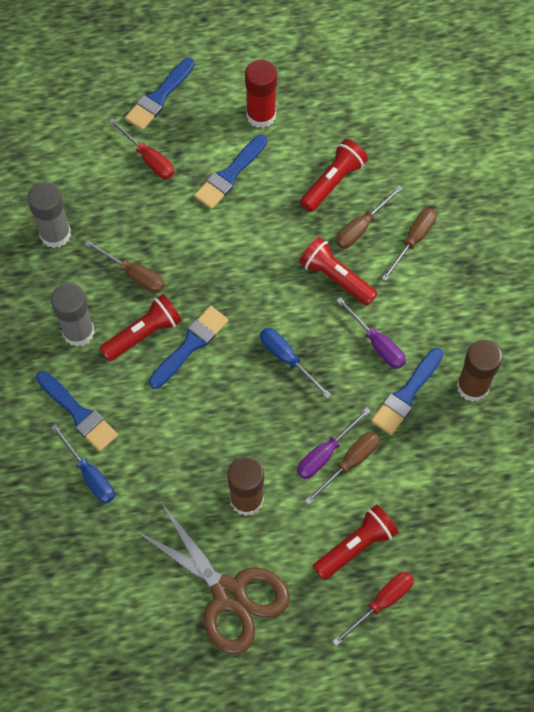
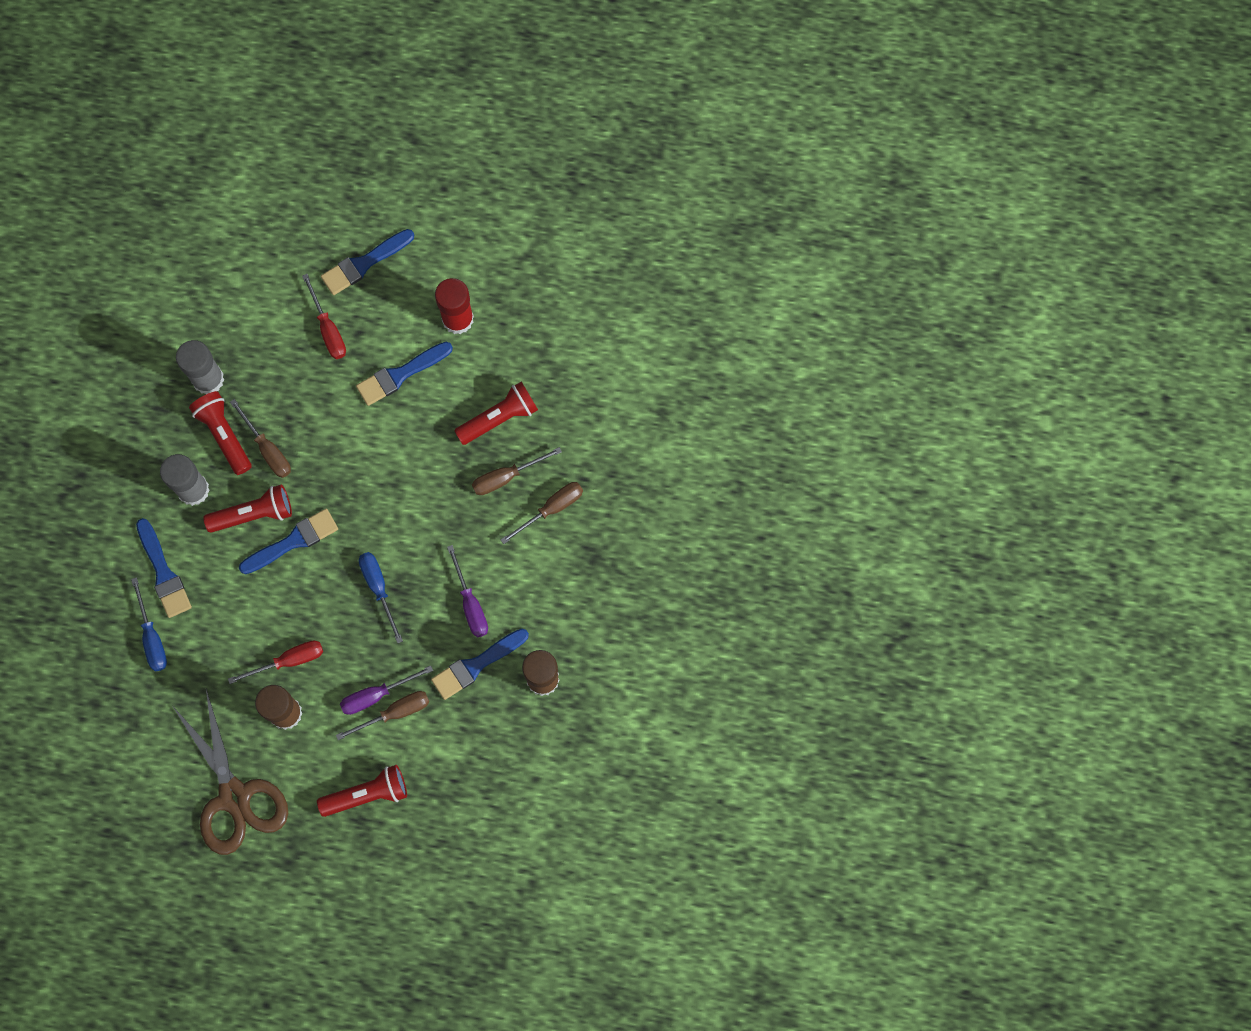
camera: 20 degrees right, 10 degrees up
(335, 278) = (459, 521): red flashlight -> red flashlight (224, 435)
(381, 603) = (368, 855): red screwdriver -> red screwdriver (288, 661)

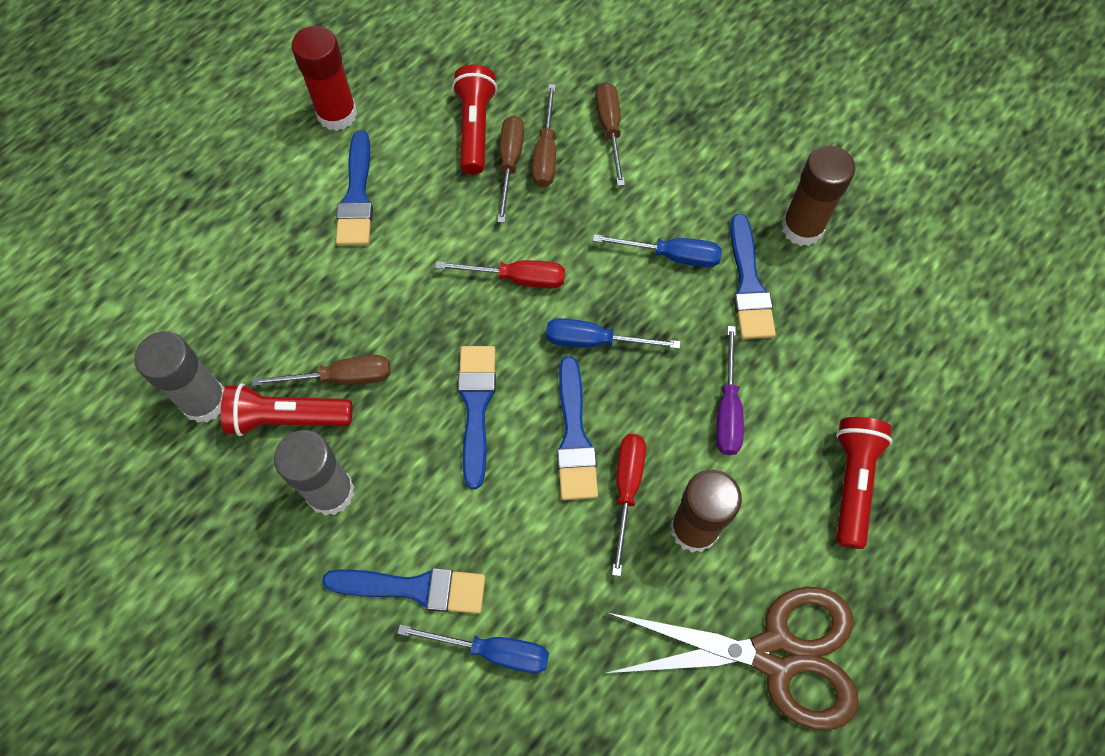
camera: 60 degrees left, 10 degrees down
(253, 514) = (411, 435): red flashlight -> none
(328, 329) = (248, 241): red screwdriver -> red screwdriver (517, 278)
(364, 263) = (203, 170): blue brush -> blue brush (574, 437)
(395, 713) = (762, 399): brown screwdriver -> brown screwdriver (510, 164)
(470, 604) = (671, 256): purple screwdriver -> blue screwdriver

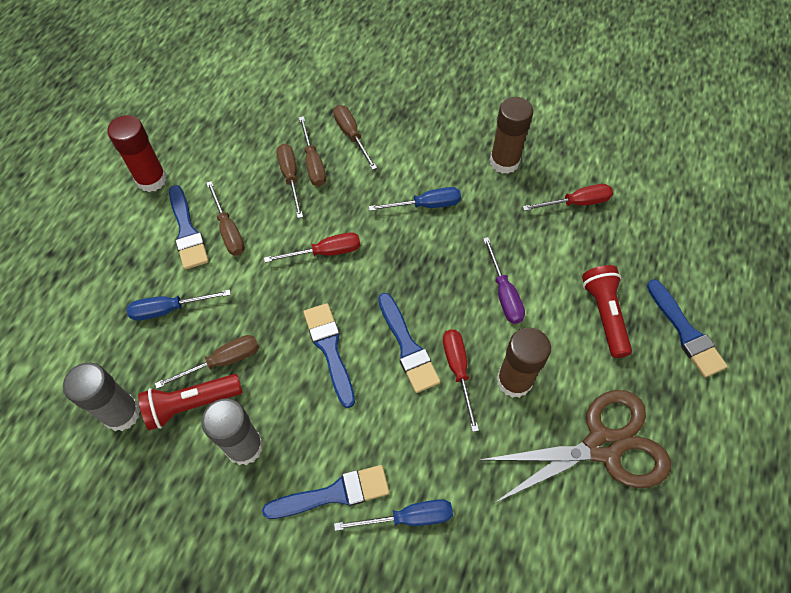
camera: 20 degrees left, 5 degrees down
(407, 211) = (228, 230): none -> brown screwdriver
(475, 129) = (256, 161): red flashlight -> none
(594, 341) = (396, 277): blue screwdriver -> blue screwdriver (169, 309)
(748, 284) = (484, 208): blue brush -> blue brush (685, 332)
(879, 316) = (576, 203): none -> red screwdriver

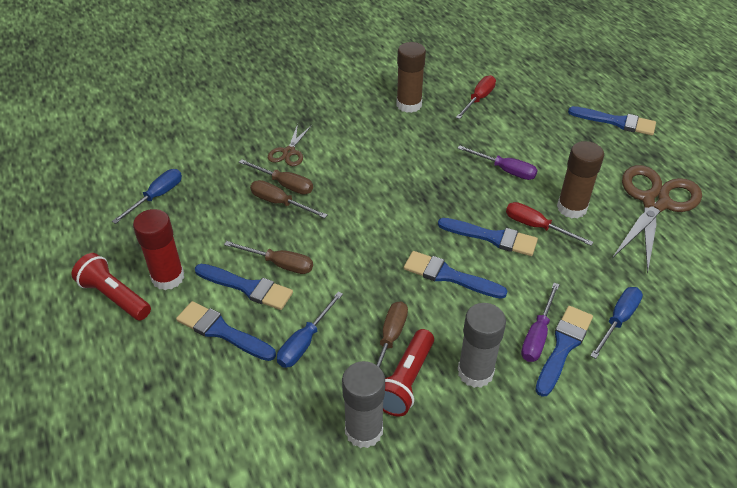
camera: 45 degrees left, 15 degrees down
(133, 252) = (222, 331): none -> blue brush
(325, 252) = (368, 227): red screwdriver -> none
(327, 464) = (537, 335): none -> purple screwdriver
(351, 136) = (289, 152): brown screwdriver -> brown scissors
(426, 205) = (395, 157): blue screwdriver -> blue screwdriver (157, 196)
(604, 314) = (569, 142): red flashlight -> red flashlight (114, 296)

